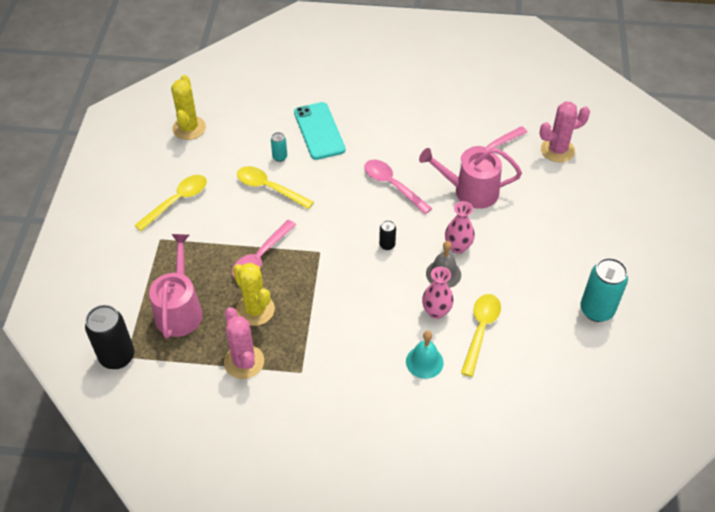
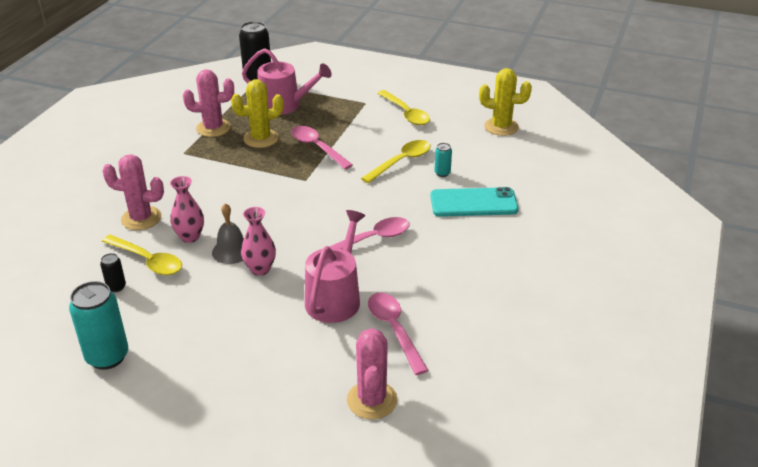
camera: 105 degrees right, 15 degrees down
(387, 245) = (290, 221): black can -> black can (116, 287)
(424, 362) = (141, 218): turquoise bell -> pink cactus

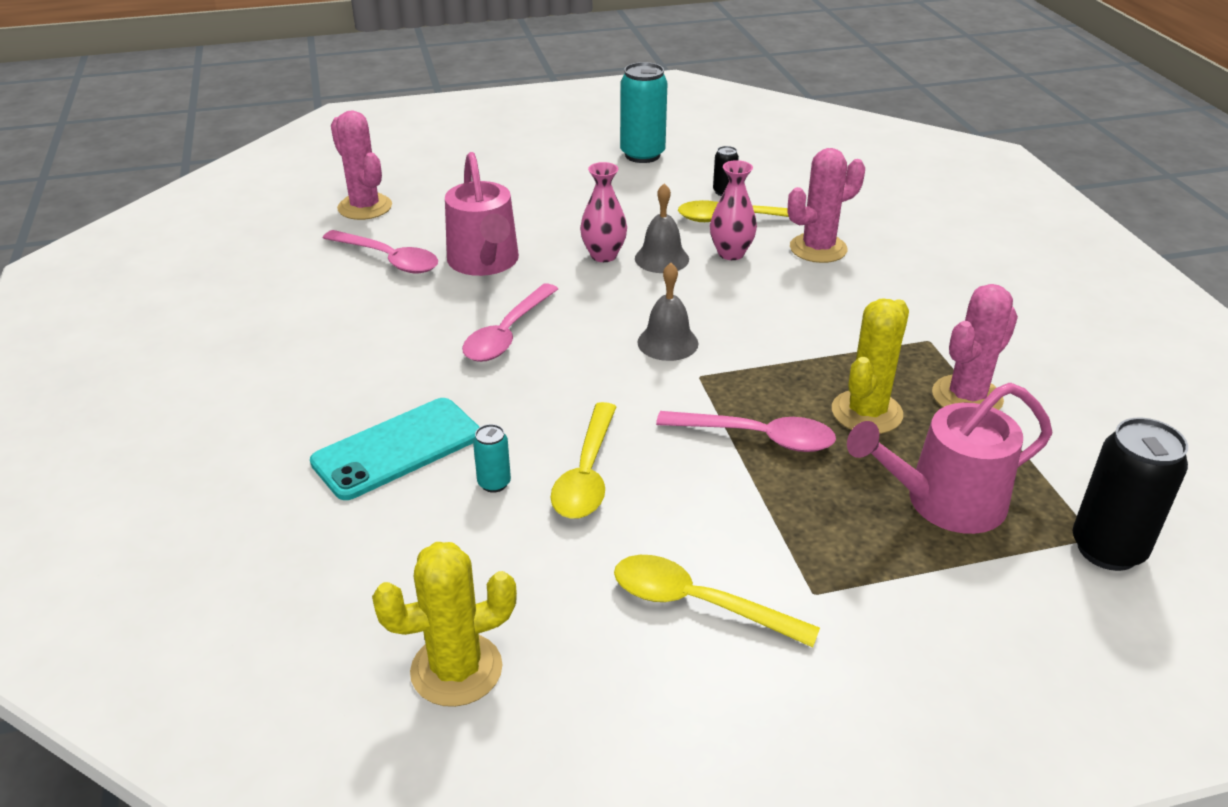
camera: 145 degrees right, 0 degrees up
(297, 200) = (667, 342): none -> grey bell

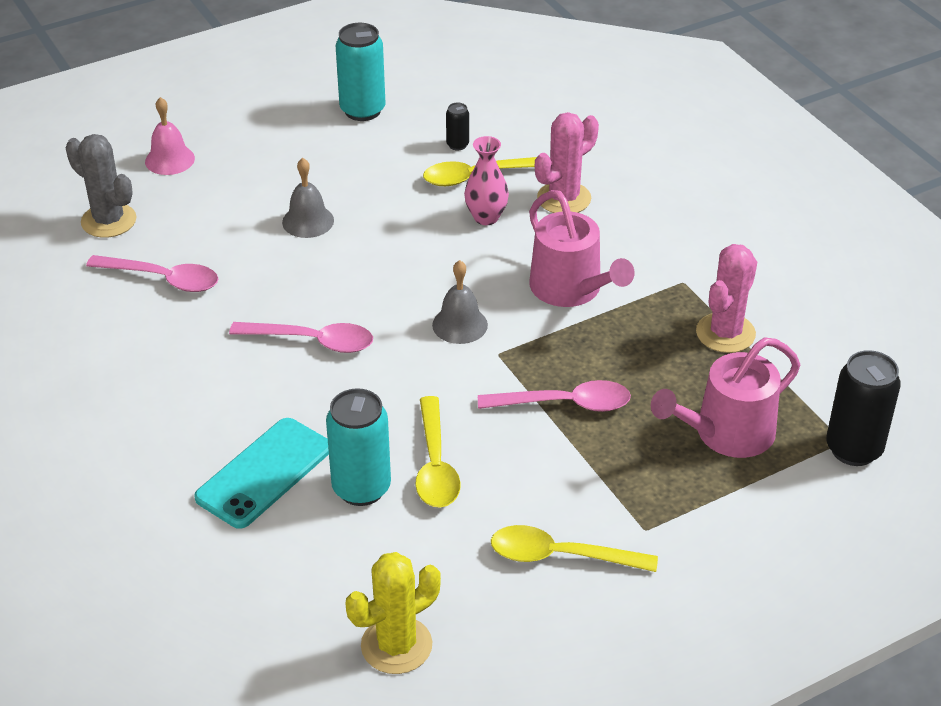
camera: 15 degrees left, 5 degrees up
(365, 207) = (108, 221): pink cactus -> grey cactus
(446, 169) = (170, 160): none -> pink bell
(484, 262) = (258, 266): pink watering can -> pink watering can (570, 289)
(494, 483) = (361, 488): turquoise can -> turquoise can, size x2.07
(507, 334) = (312, 341): pink spoon -> pink spoon turned 90 degrees counterclockwise
(603, 255) = (368, 239): pink vase -> none
(661, 259) = (424, 234): grey bell -> grey bell (308, 221)
(866, 412) = (647, 363): yellow cactus -> none

